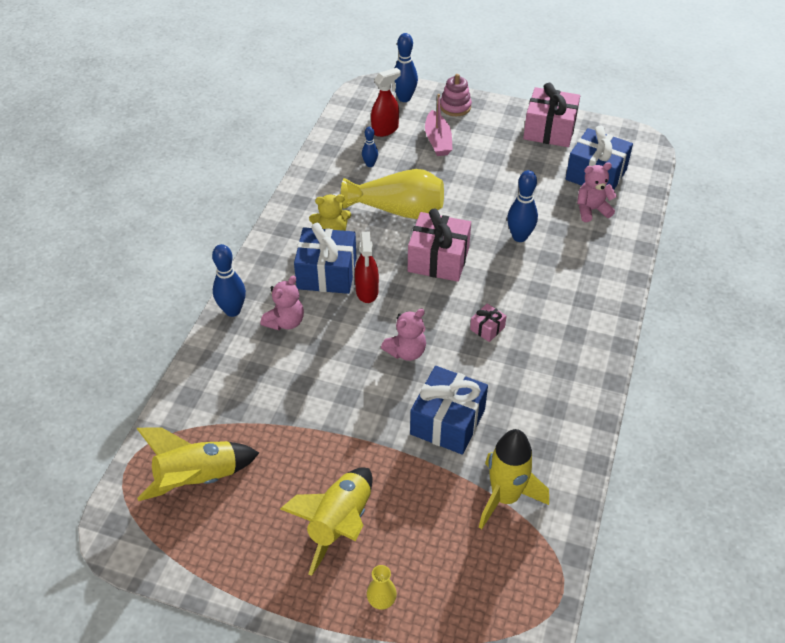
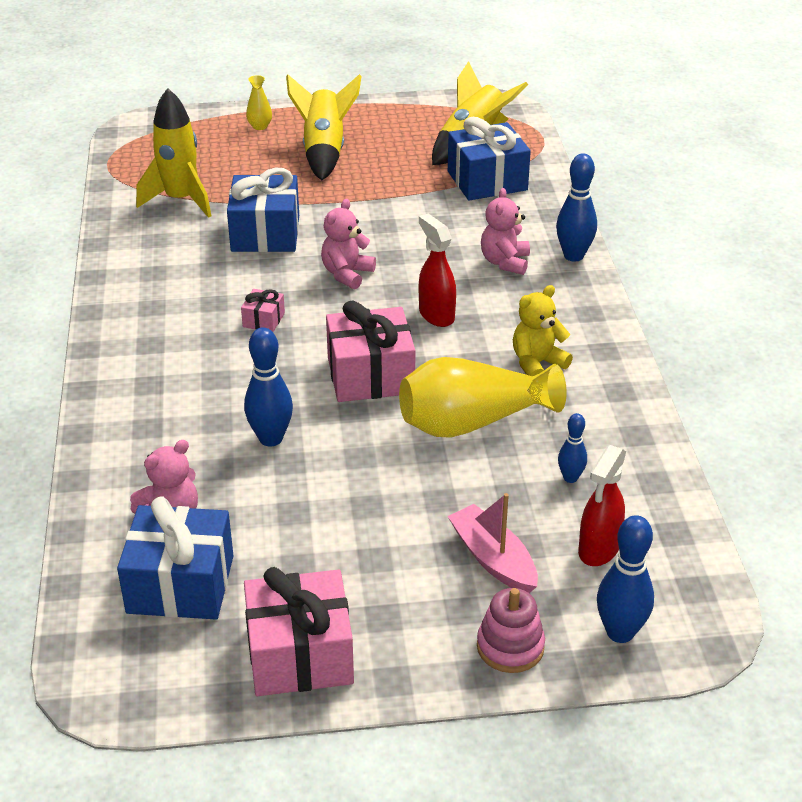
camera: 155 degrees right, 10 degrees down
(327, 273) = (502, 319): blue gift -> blue gift (487, 181)

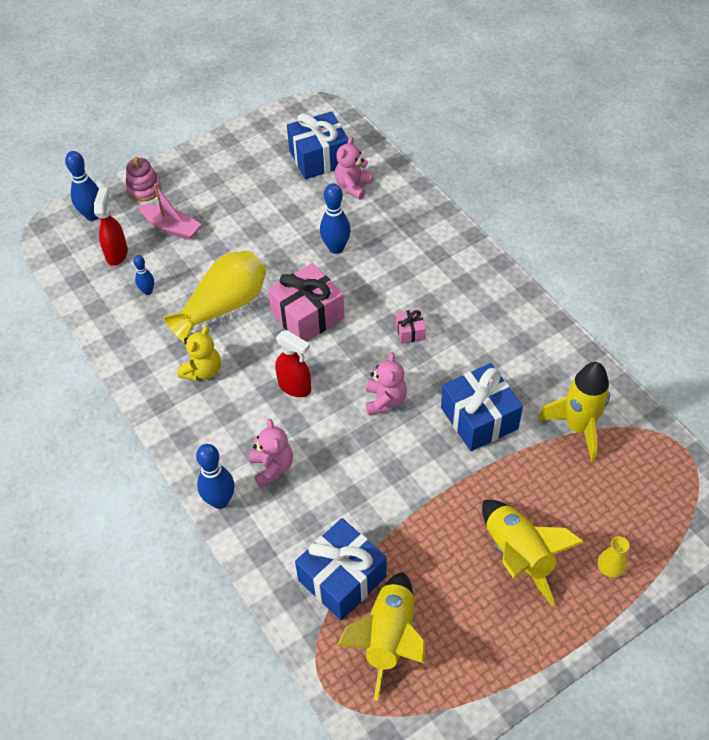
camera: 155 degrees right, 15 degrees up
(300, 655) = (240, 151): pink gift -> none

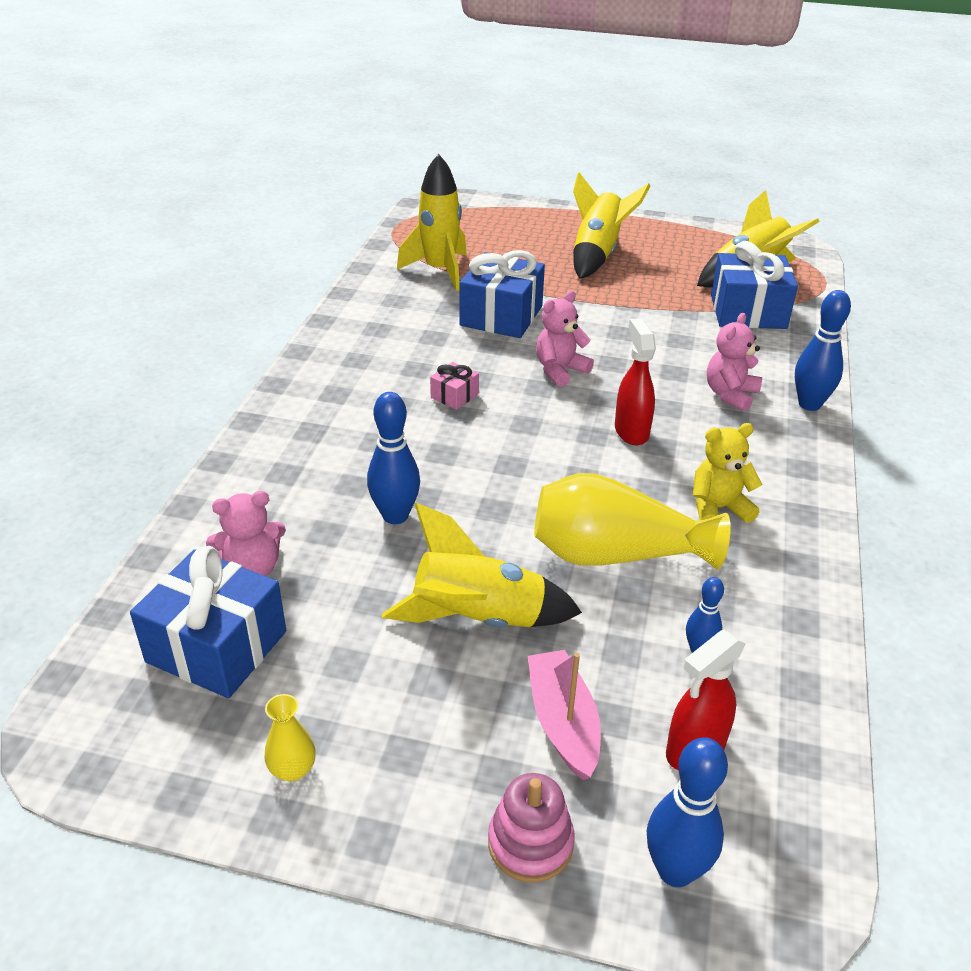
camera: 135 degrees left, 15 degrees down
(244, 236) = (478, 619): none -> yellow rocket
(307, 315) = (531, 476): pink gift -> none
(609, 569) = (548, 222): yellow vase -> yellow vase (292, 769)

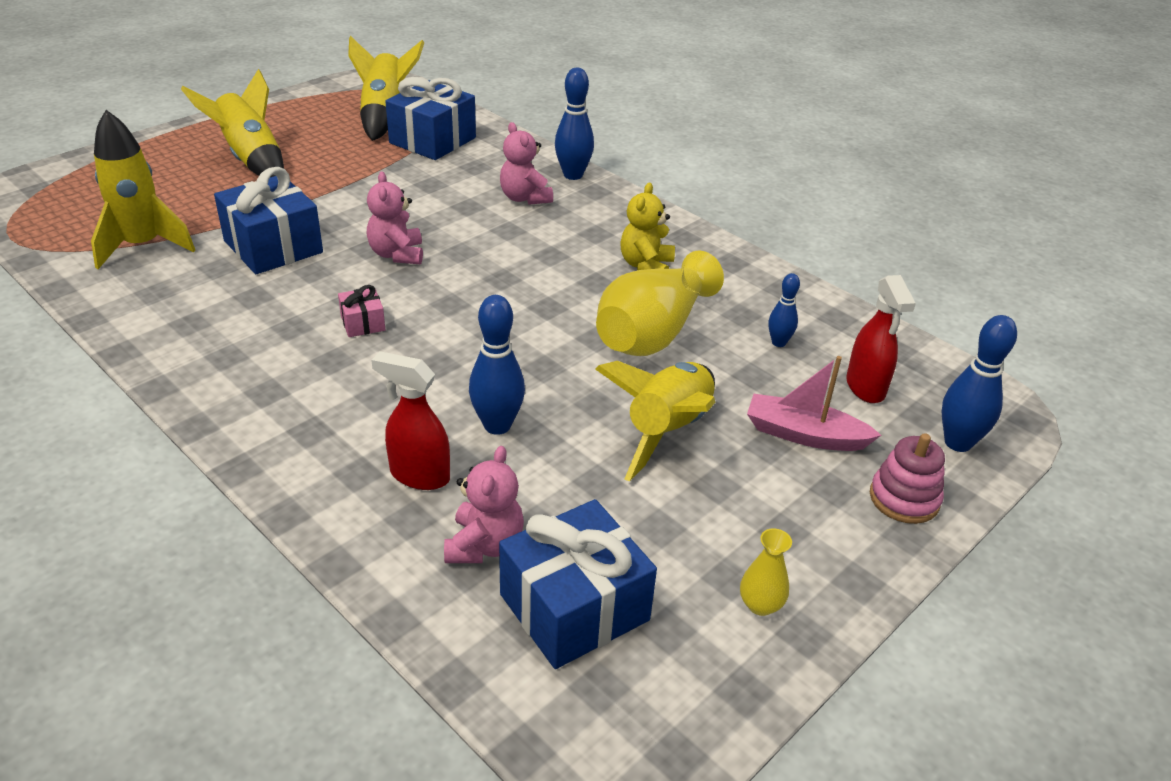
camera: 60 degrees left, 0 degrees up
(631, 431) = (518, 259): red spray bottle -> red spray bottle (419, 475)

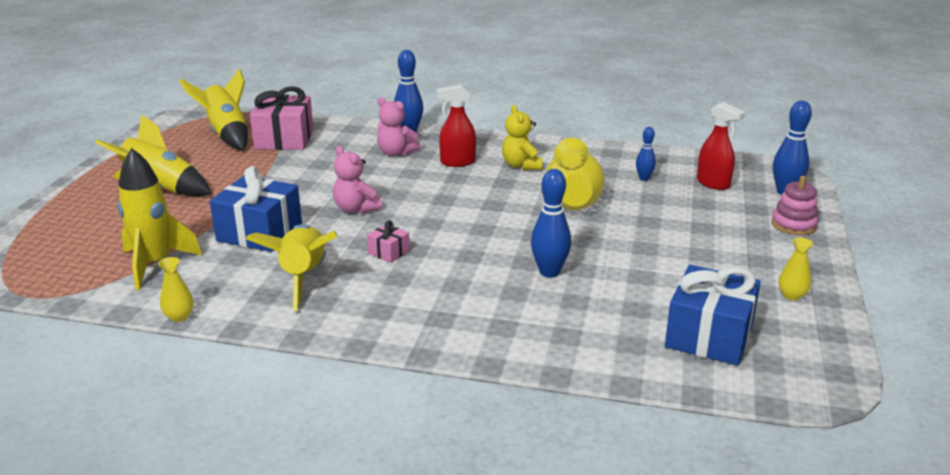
camera: 30 degrees left, 10 degrees down
(92, 315) = (179, 316): none -> yellow vase
(419, 475) = (540, 313): red spray bottle -> red spray bottle (457, 162)
(432, 140) = (284, 139): blue gift -> pink gift
(484, 545) = (624, 329): pink teddy bear -> none
(667, 431) = (644, 239): yellow rocket -> yellow rocket (303, 277)
(804, 435) = (713, 215): pink boat -> none

